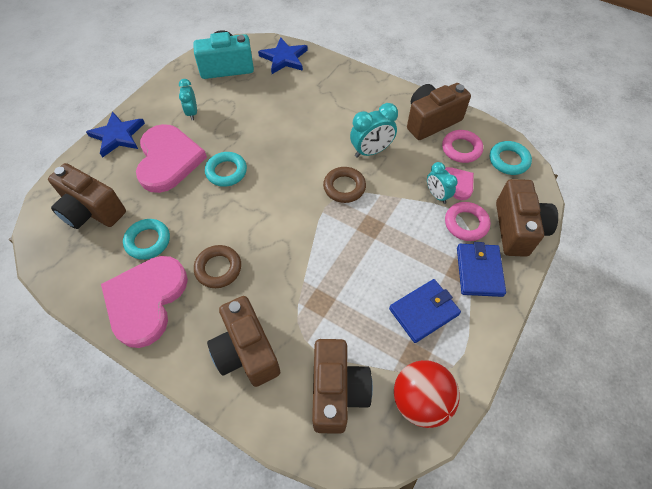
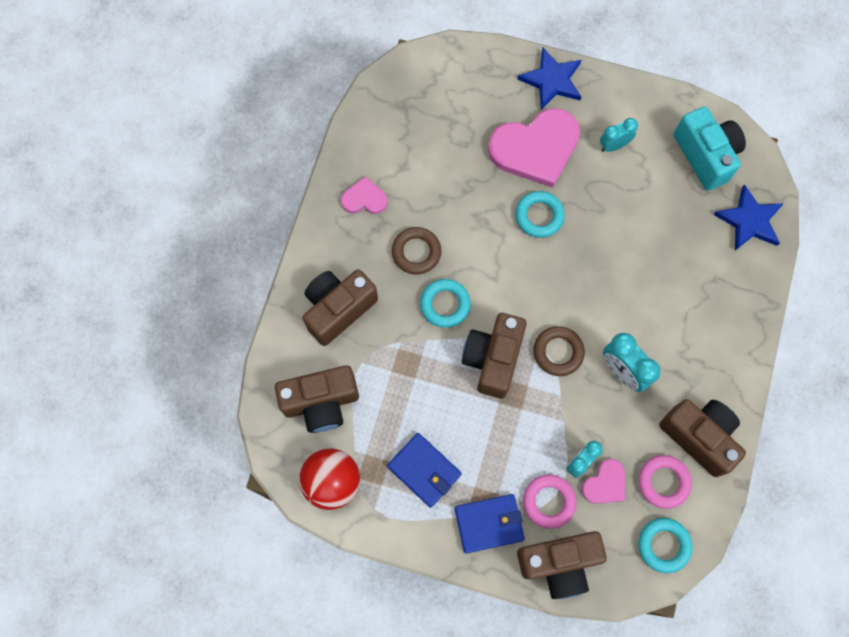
camera: 75 degrees right, 15 degrees up
(92, 211) = (447, 102): brown camera -> brown camera (493, 359)
(146, 300) = (364, 199): pink heart -> pink heart, size x0.49
(148, 241) = (427, 172): turquoise ring -> turquoise ring (445, 304)

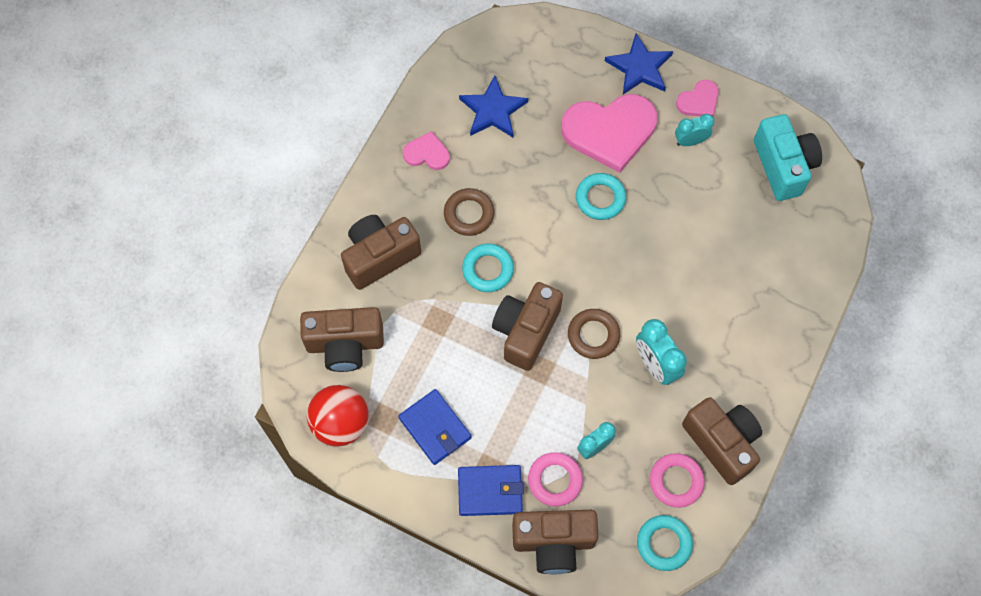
camera: 10 degrees right, 5 degrees down
(605, 484) = (616, 473): pink heart -> pink heart (699, 101)
(749, 220) = (816, 237): blue star -> blue star (493, 110)

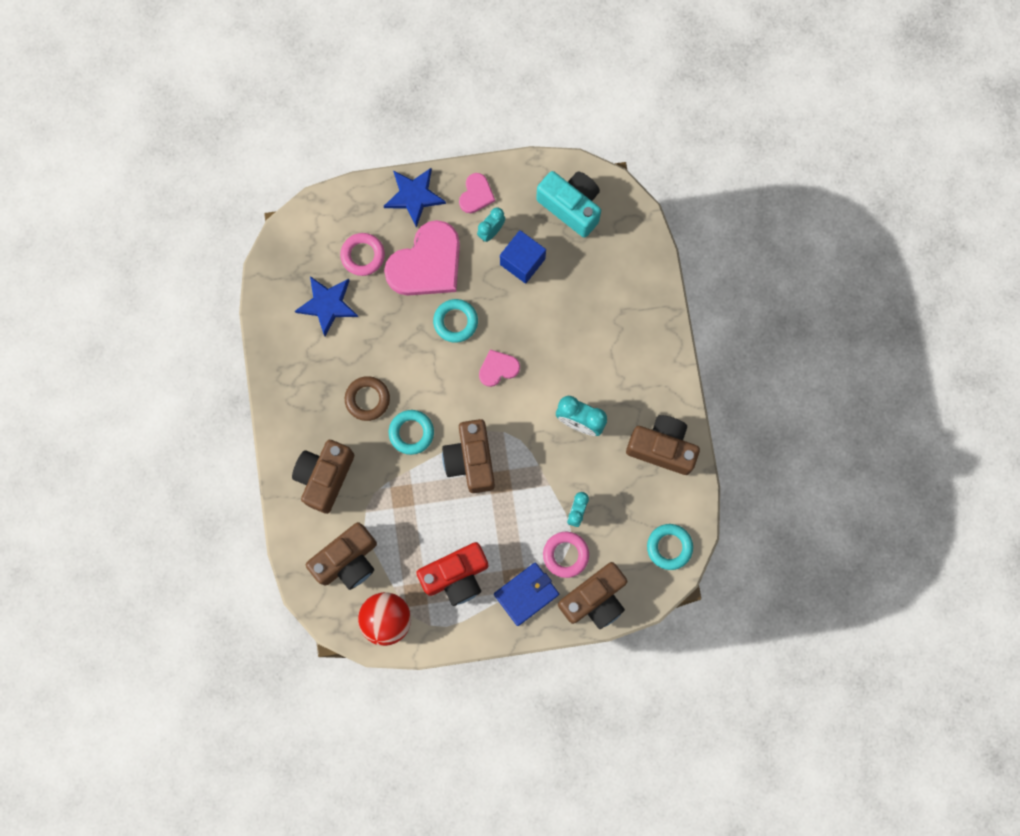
camera: 35 degrees left, 10 degrees up
(427, 153) = (302, 373): pink heart -> pink heart (498, 368)
(435, 428) = (456, 576): blue wallet -> red camera
(593, 335) = (521, 430): brown ring -> none
(676, 481) = (649, 497): pink ring -> pink ring (363, 255)
(702, 185) = (522, 261): none -> blue cube

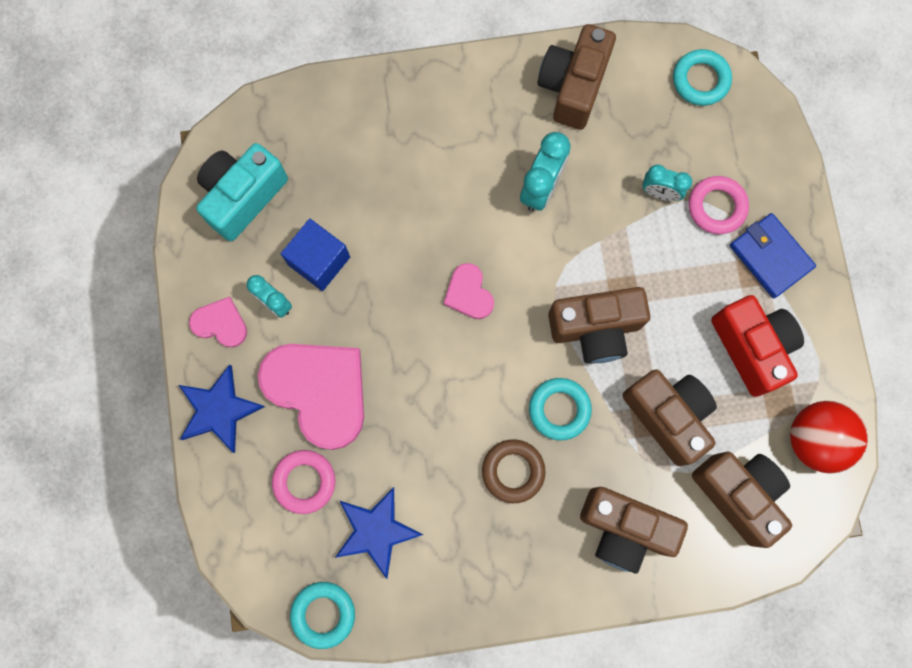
camera: 90 degrees left, 0 degrees up
(455, 322) = (403, 350): turquoise ring -> turquoise ring (323, 614)
(594, 599) = (771, 171): brown camera -> brown camera (668, 416)

